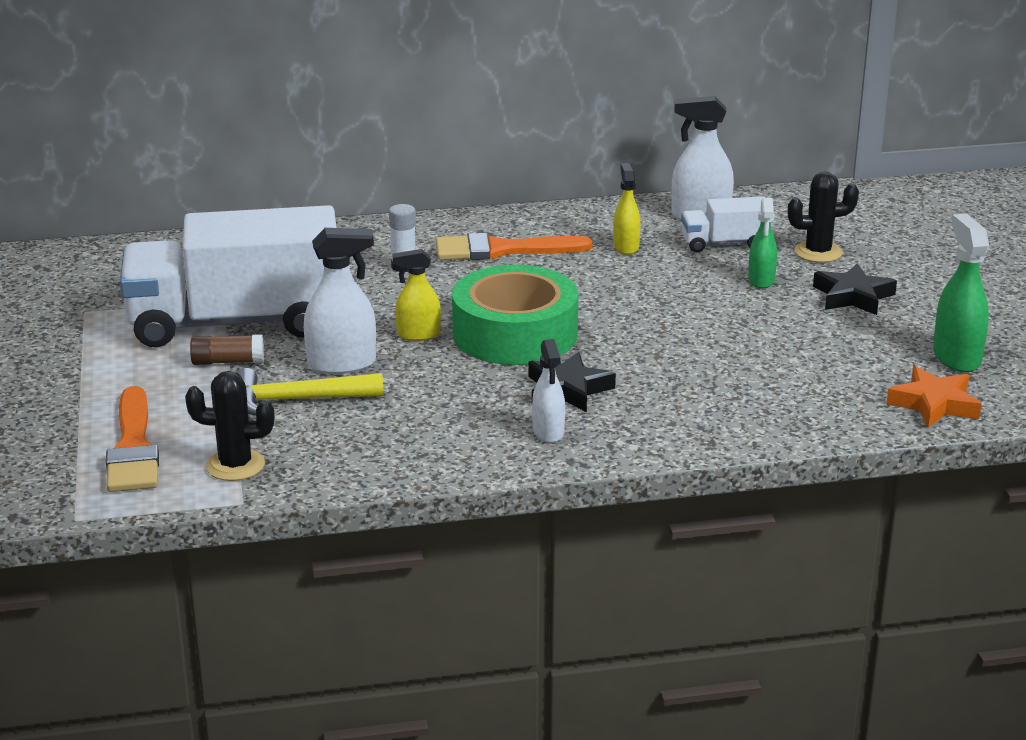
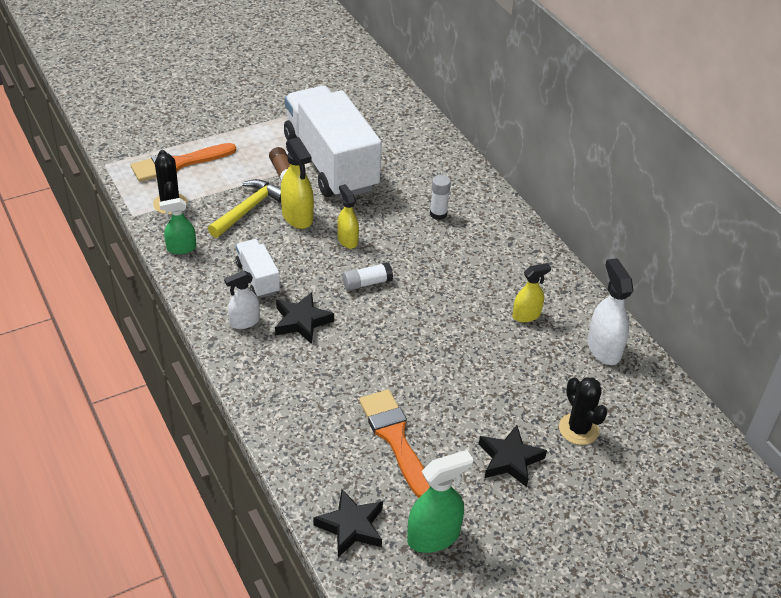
camera: 70 degrees right, 15 degrees up
(297, 400) = (248, 209): yellow hammer -> yellow hammer turned 60 degrees clockwise
(342, 364) = (297, 217): white spray bottle -> yellow spray bottle
(502, 250) = (486, 254): orange brush -> orange brush (395, 438)
(515, 334) = (367, 283): green tape -> white glue stick
(724, 243) = (562, 370): white truck -> white truck (258, 278)
(761, 280) = (510, 399): green spray bottle -> green spray bottle (181, 248)
(934, 404) = (351, 526): orange star -> black star

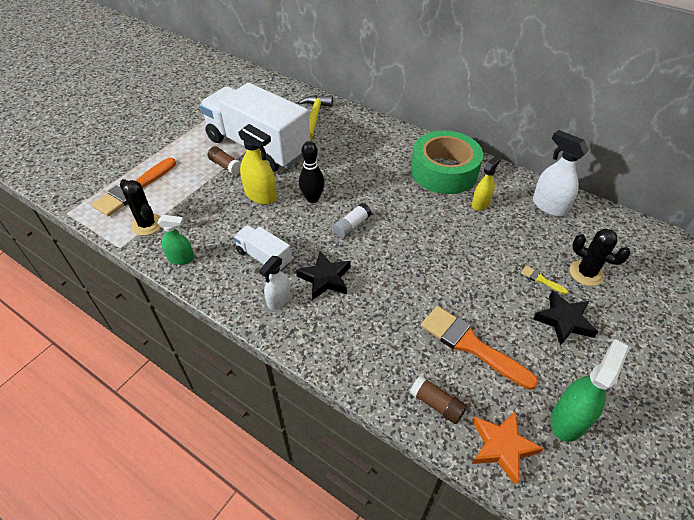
camera: 25 degrees left, 5 degrees up
(181, 248) = (181, 258): green spray bottle -> green spray bottle turned 135 degrees counterclockwise
(248, 209) = (217, 204): yellow hammer -> yellow hammer (314, 117)
(321, 469) = (436, 404): none -> brown glue stick
(347, 240) = (312, 198): yellow spray bottle -> black bowling pin
(351, 526) = (502, 447): black star -> orange star
(438, 214) = (363, 155): white glue stick -> none
(515, 266) = (444, 171): none -> green tape
(522, 414) = (541, 279): none -> yellow brush

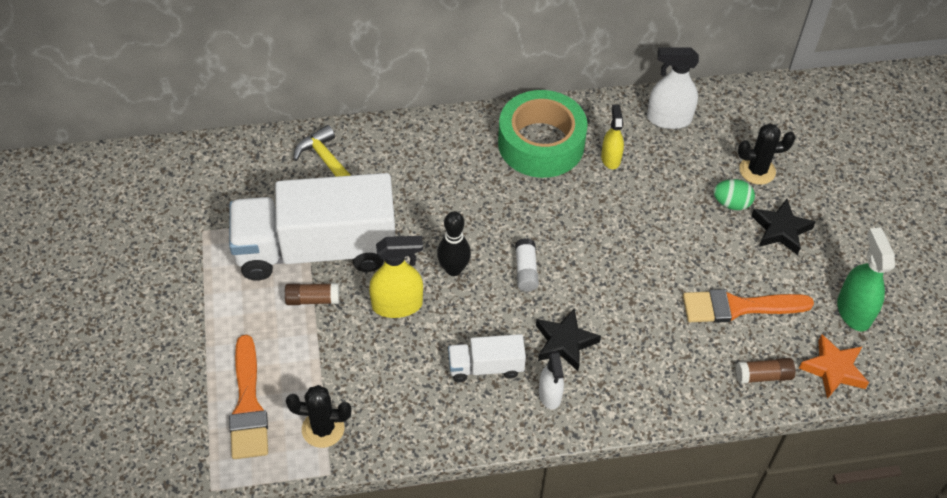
camera: 45 degrees left, 5 degrees up
(181, 258) = (409, 432): green spray bottle -> none
(541, 279) = (731, 203): yellow brush -> green egg

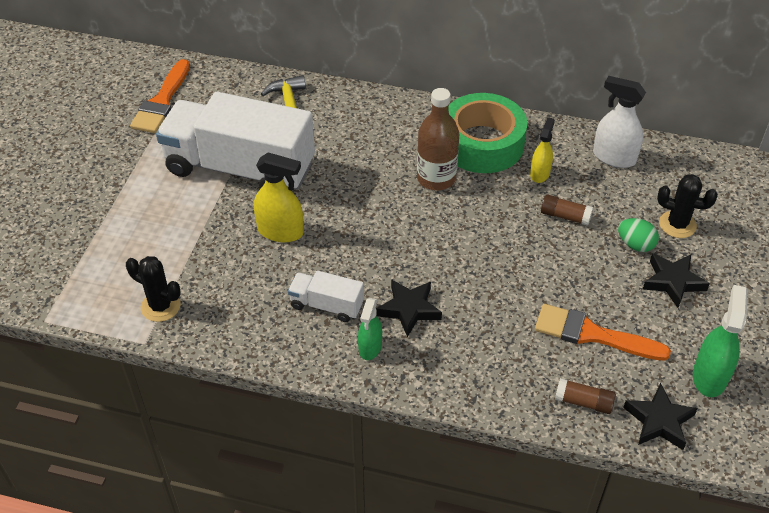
camera: 25 degrees right, 5 degrees down
(248, 405) = (113, 267): orange brush -> orange brush (162, 101)
(312, 299) = (213, 205): brown glue stick -> brown glue stick (565, 216)
(453, 269) = (345, 219): black bowling pin -> none
(517, 196) = (436, 178): none -> brown bottle
(526, 271) = (408, 240): white glue stick -> none
(550, 395) = (370, 347): white spray bottle -> green spray bottle
(833, 369) = (659, 421): orange star -> black star

